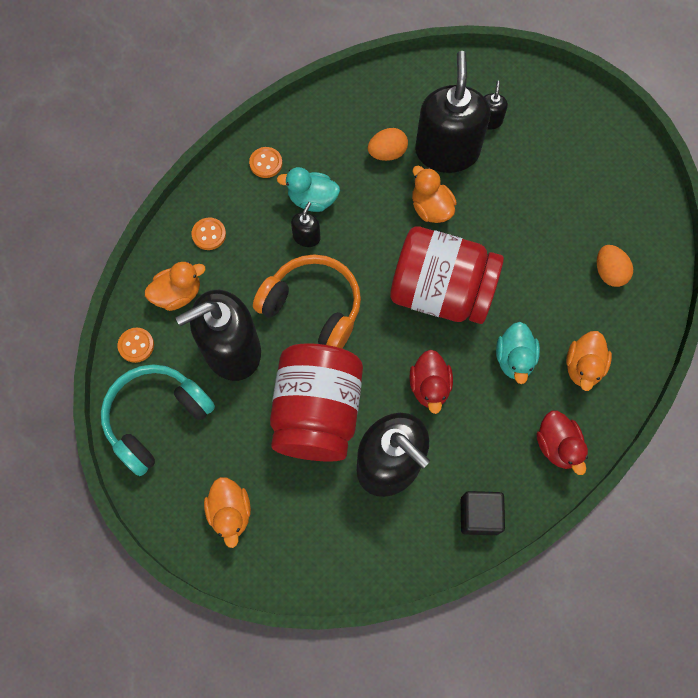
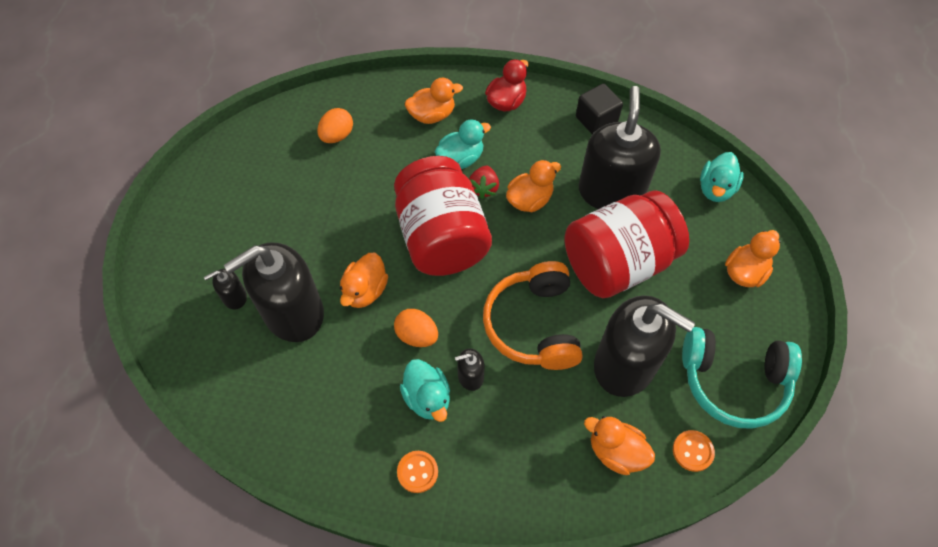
camera: 125 degrees left, 10 degrees down
(209, 234) = (535, 469): orange button -> none
(325, 564) = (716, 189): none -> turquoise duck
(387, 153) = (329, 363): orange egg -> orange egg (417, 335)
(429, 386) = (529, 200): red duck -> orange duck
(468, 357) = (484, 188): none -> red strawberry

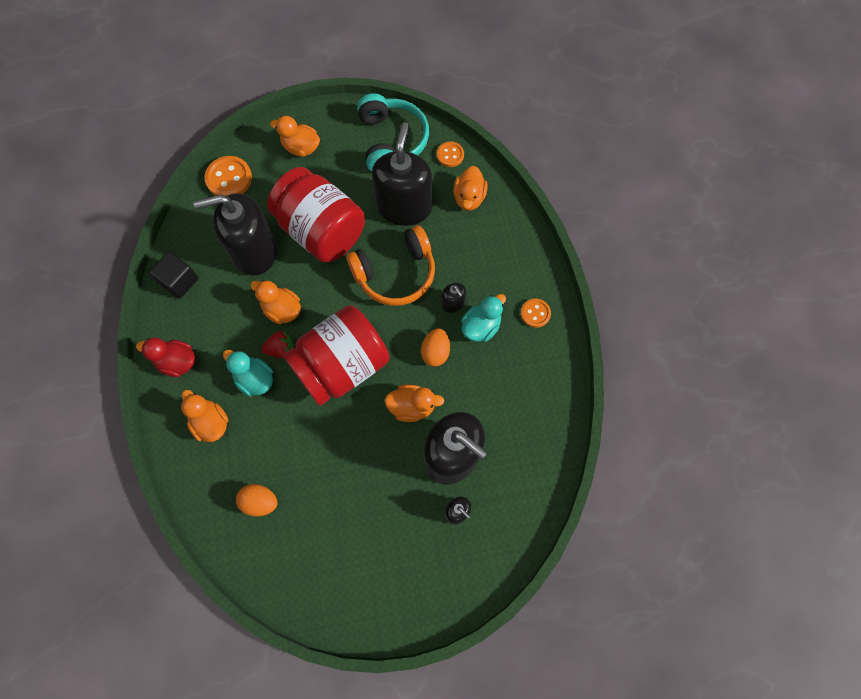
camera: 110 degrees left, 10 degrees up
(716, 189) = (229, 178): turquoise duck -> orange button

